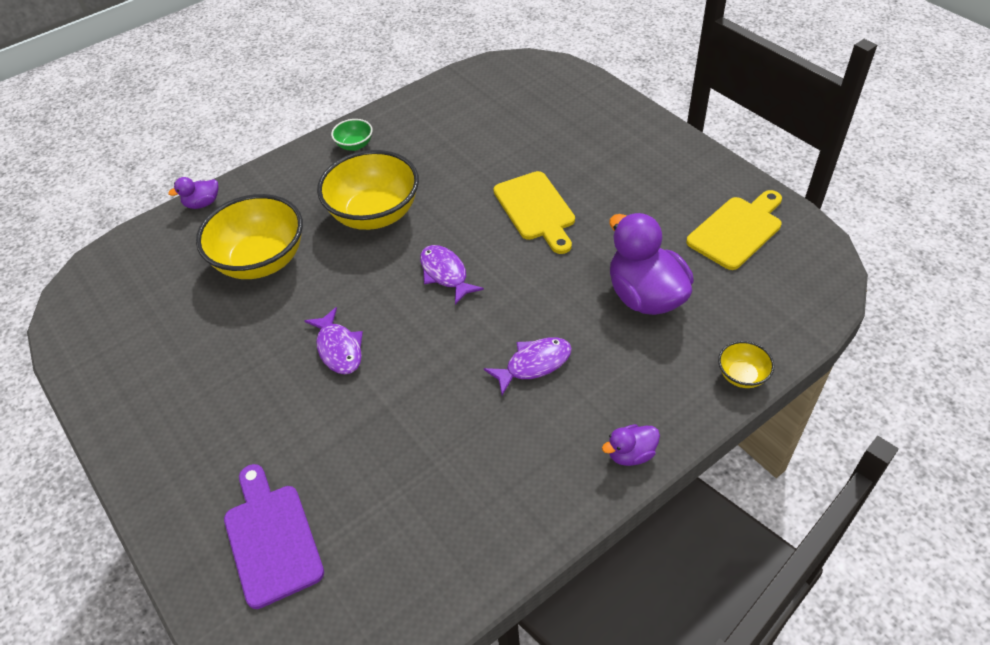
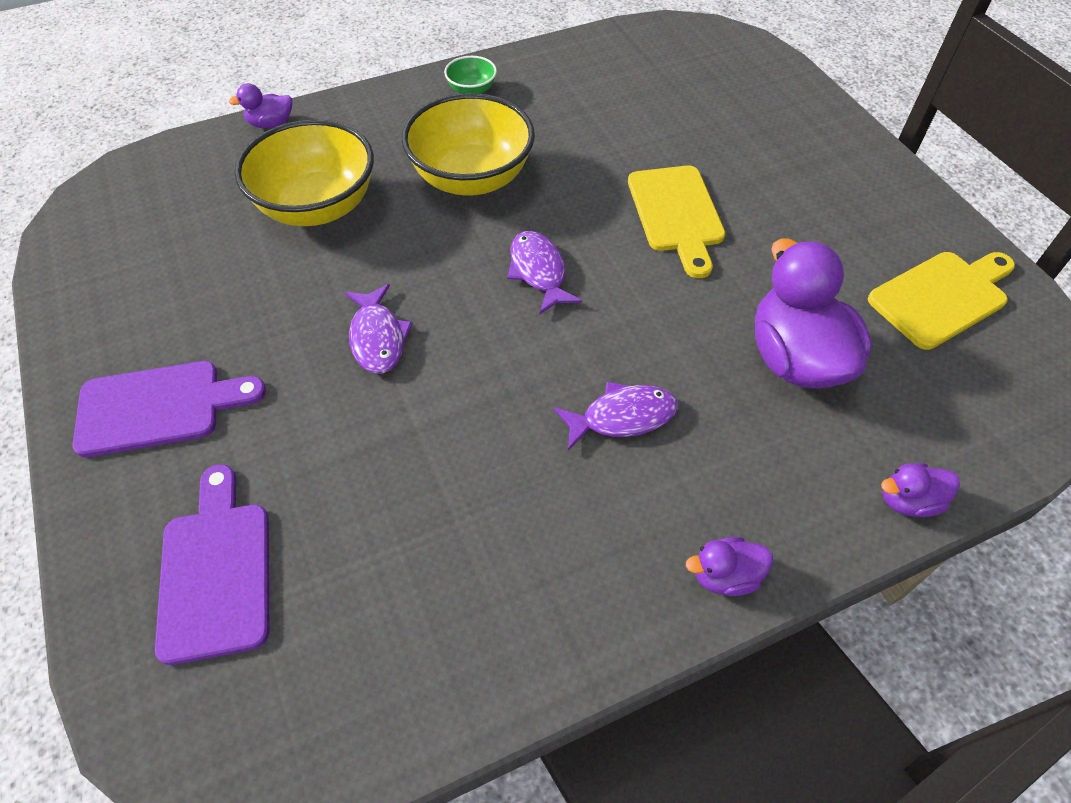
camera: 10 degrees right, 5 degrees up
(187, 436) = (158, 407): none -> purple cutting board
(742, 375) = (908, 501): yellow bowl -> purple duck

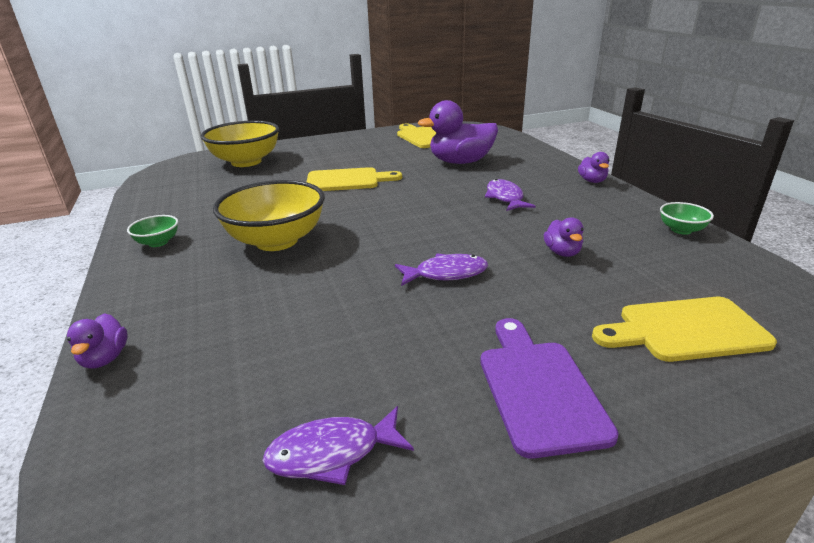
camera: 85 degrees left, 25 degrees down
(216, 571) = (685, 330): purple cutting board -> yellow cutting board
(318, 207) = (275, 313): yellow bowl -> yellow bowl (246, 162)
(493, 673) = (681, 230): none -> green bowl
(538, 272) = (387, 218): purple fish -> purple fish (332, 453)
(908, 501) = (537, 150): purple duck -> purple duck (562, 252)

